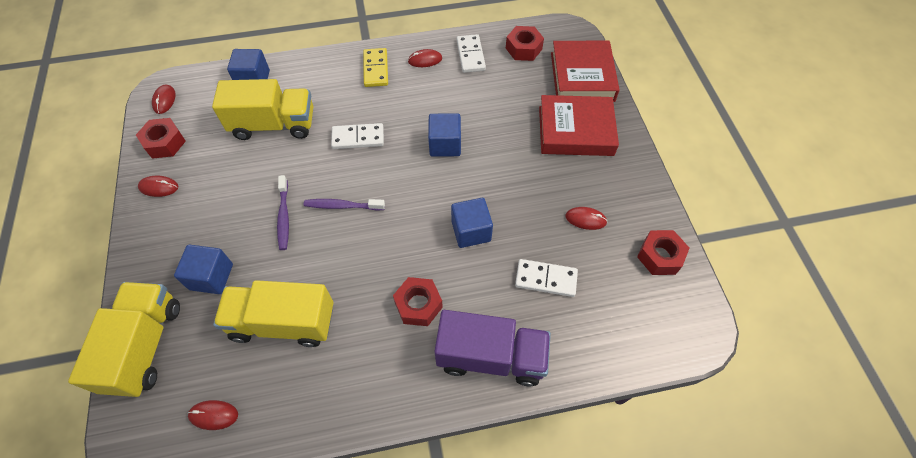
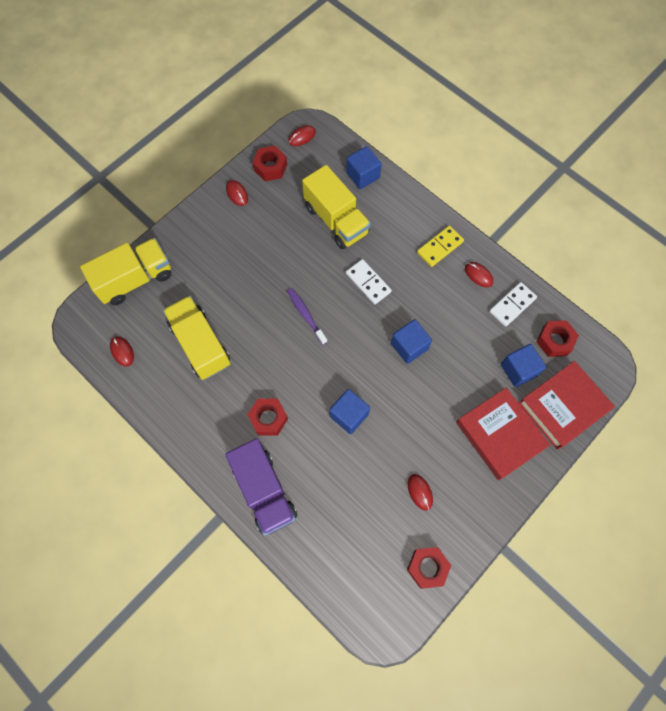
camera: 55 degrees right, 10 degrees up
(211, 277) = (200, 278): blue cube -> blue cube (518, 370)
(284, 217) = (271, 285): purple toothbrush -> none
(546, 279) = (347, 492): white domino -> none

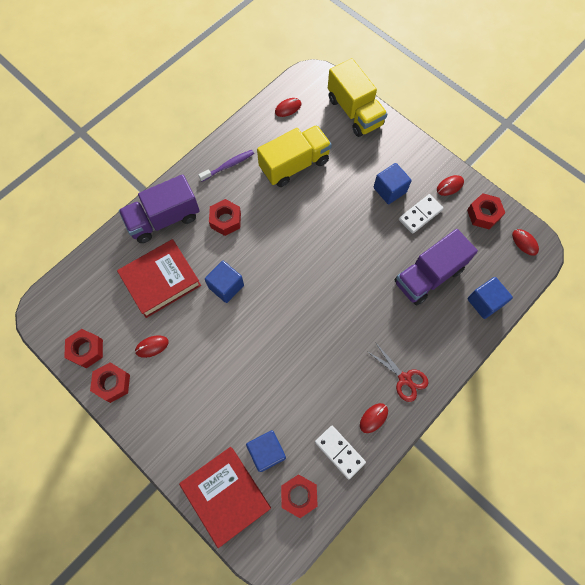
camera: 90 degrees right, 0 degrees up
(306, 315) = (324, 249): purple toothbrush -> purple toothbrush (228, 165)
(336, 220) = (428, 276): yellow truck -> purple truck
(368, 282) = (360, 305): white domino -> white domino (420, 215)
(409, 346) = (292, 342): blue cube -> blue cube (389, 190)
(440, 247) = (404, 378): yellow domino -> red scissors
(463, 532) = (112, 383): none -> red nut
(499, 435) = (200, 425): red book -> red book (161, 280)

